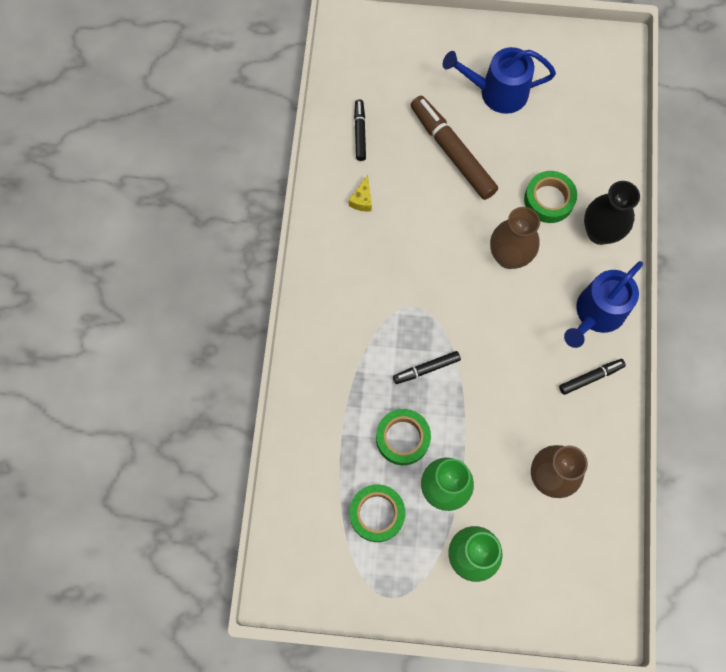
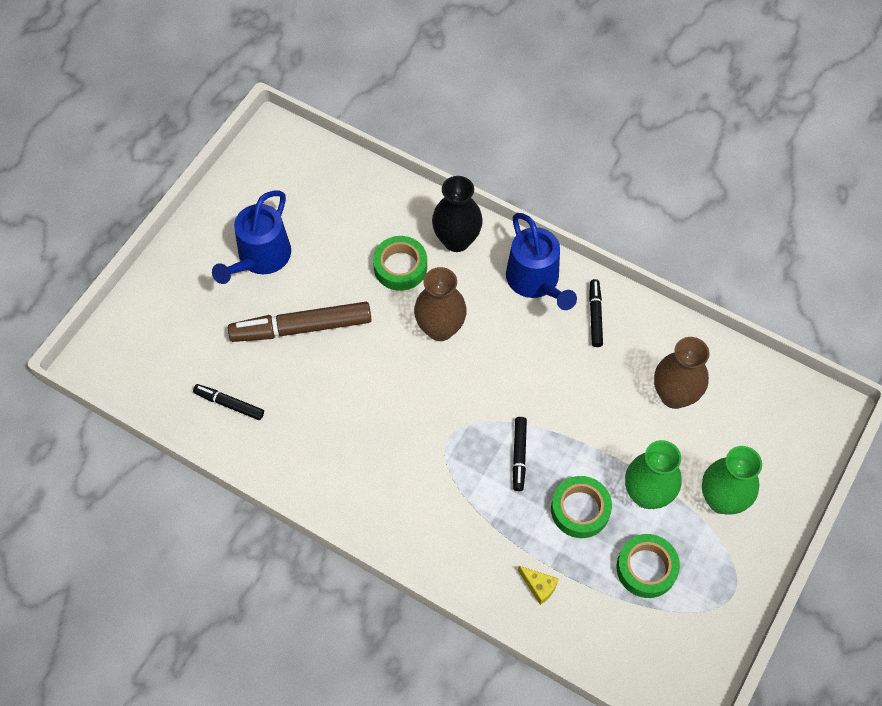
camera: 65 degrees left, 10 degrees down
(362, 200) = (306, 435): yellow cheese -> yellow cheese (539, 586)

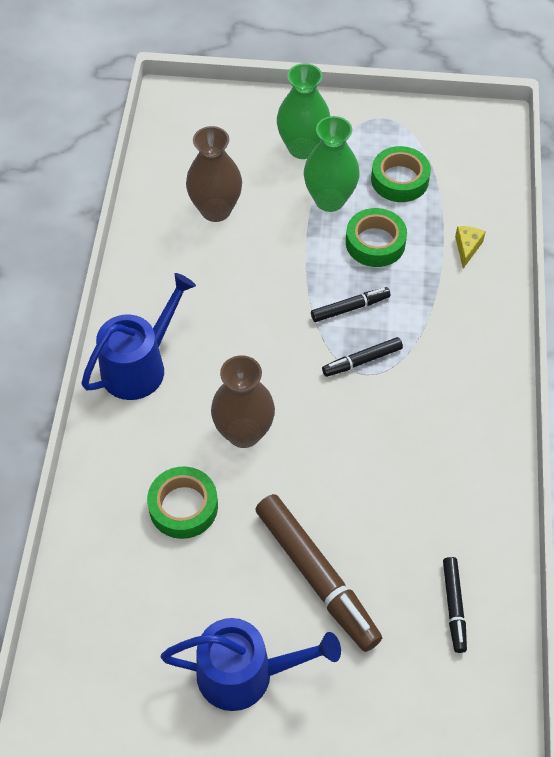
camera: 115 degrees left, 5 degrees down
(456, 240) = (119, 463): black vase -> none
(595, 316) = (158, 299): black marker -> black marker (362, 360)

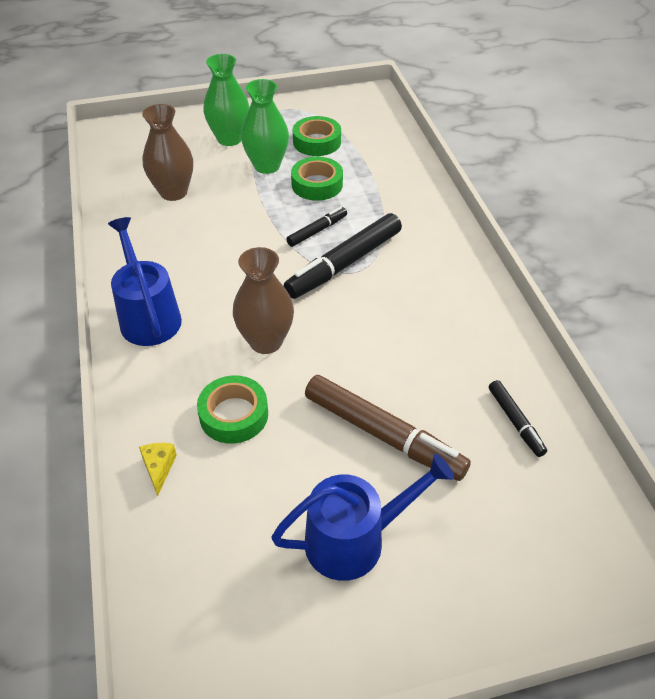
camera: 20 degrees left, 10 degrees down
(139, 366) = (148, 316): blue watering can -> blue watering can turned 45 degrees counterclockwise
(362, 360) = (345, 264): black marker -> black marker, size x1.93
(467, 248) = (391, 172): yellow cheese -> yellow cheese (159, 468)

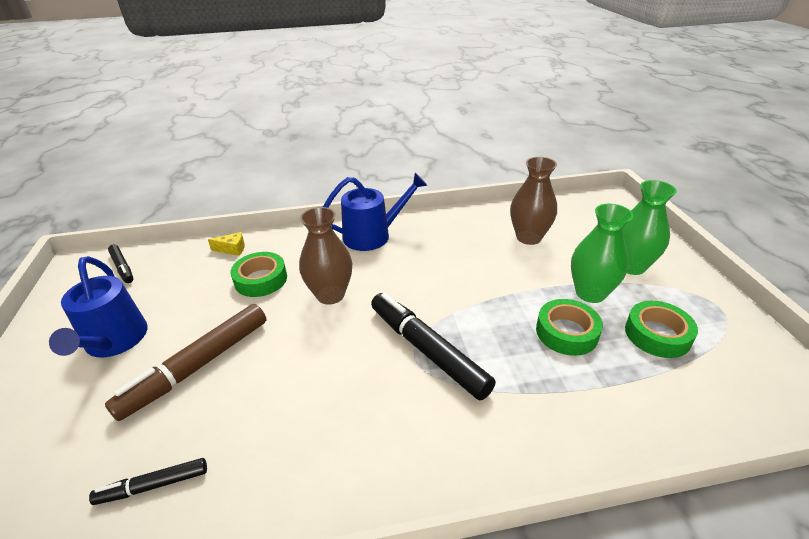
camera: 95 degrees right, 10 degrees down
(317, 231) = (481, 330): black marker -> black marker (122, 267)

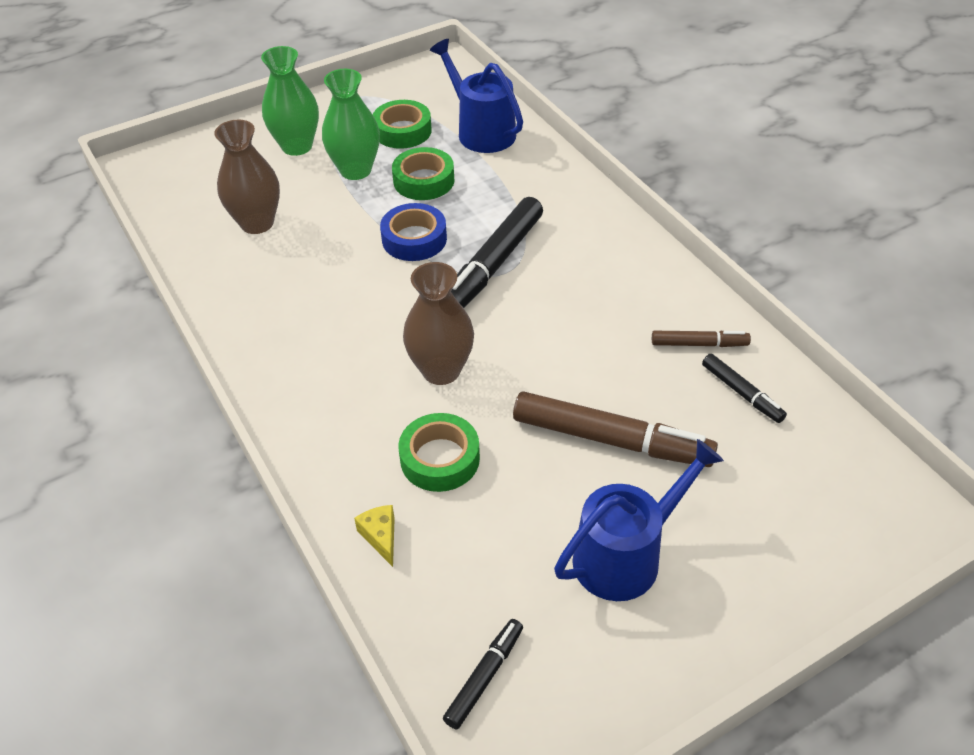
camera: 110 degrees left, 10 degrees up
(234, 476) = (698, 344): none -> brown marker
(372, 235) = (292, 373): blue watering can -> blue watering can (481, 131)
(482, 310) = (414, 239): none -> blue tape

